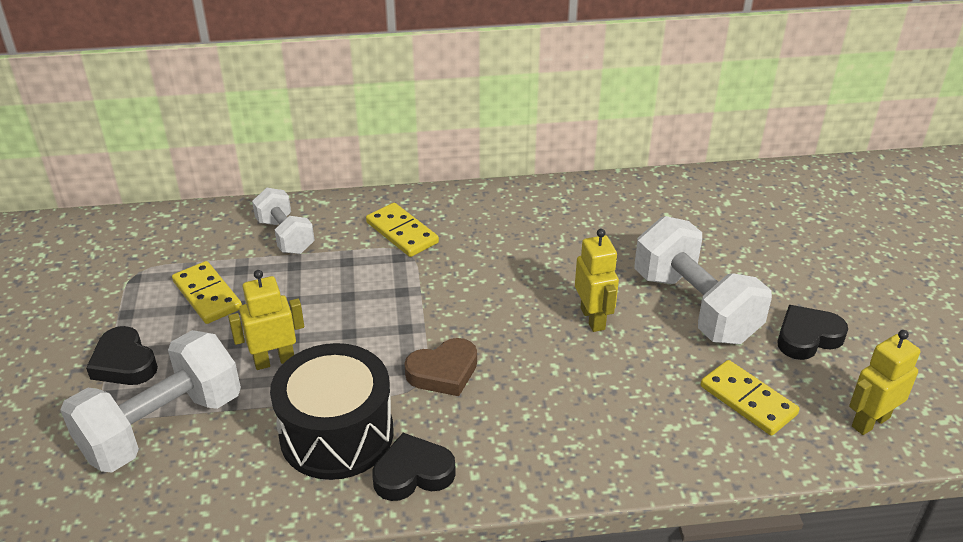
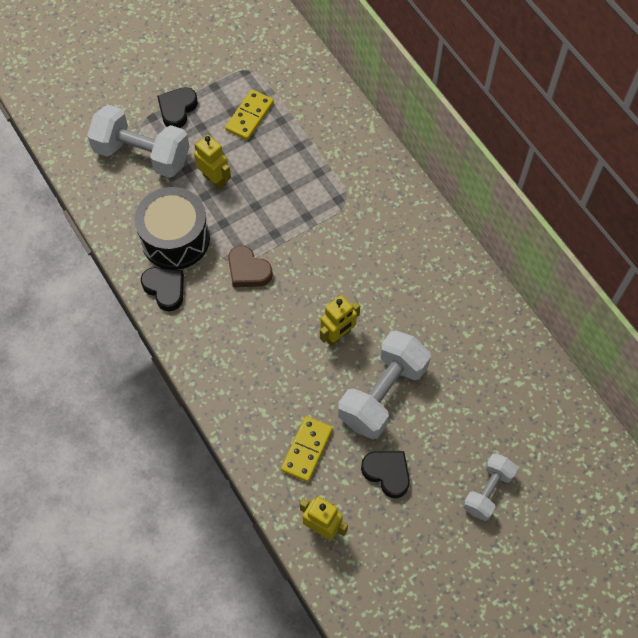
camera: 65 degrees right, 25 degrees up
(285, 236) = (324, 126): white dumbbell -> white dumbbell (487, 491)
(402, 232) = (364, 189): yellow domino -> none

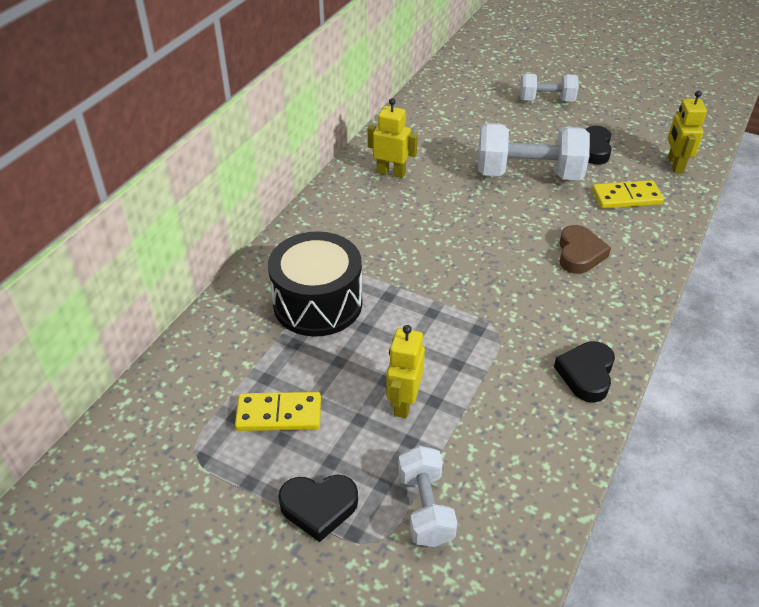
camera: 120 degrees left, 20 degrees down
(142, 154) = (425, 508): white dumbbell -> white dumbbell, size x0.59
(175, 239) = (517, 399): black drum -> black drum (317, 303)
(248, 270) = (496, 314): brown heart -> brown heart (579, 254)
(338, 335) = (502, 220): yellow robot -> yellow robot (391, 173)

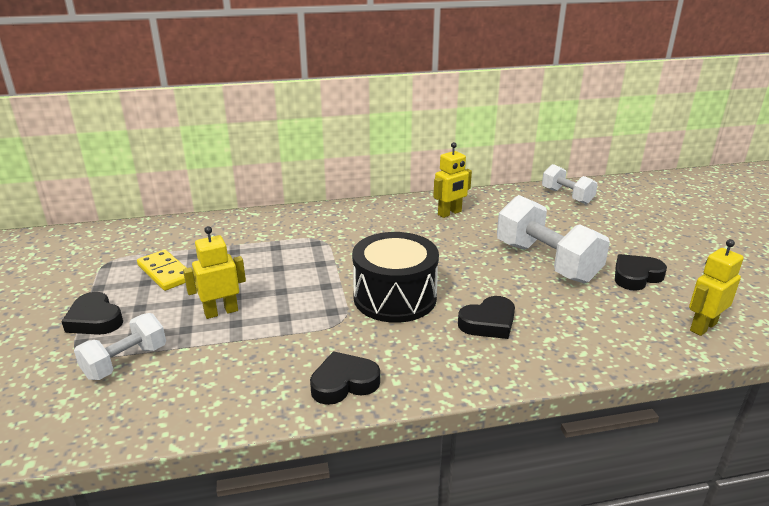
camera: 50 degrees right, 15 degrees down
(317, 303) = (281, 243): black drum -> black drum (395, 297)
(391, 173) = (450, 213): yellow robot -> yellow robot turned 75 degrees clockwise
(546, 100) = (656, 233): white dumbbell -> white dumbbell (567, 196)
(579, 254) = (488, 323): brown heart -> black heart
(626, 197) = (604, 318): yellow domino -> none

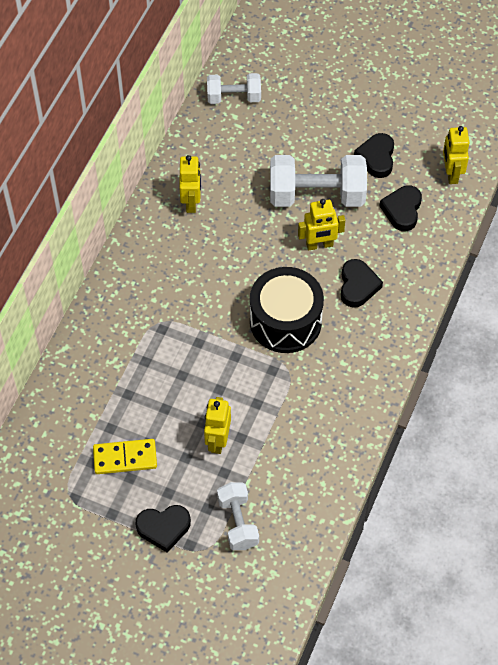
camera: 55 degrees left, 30 degrees up
(344, 383) = (356, 405): black heart -> black heart (402, 210)
(500, 283) = (319, 245): none -> yellow robot

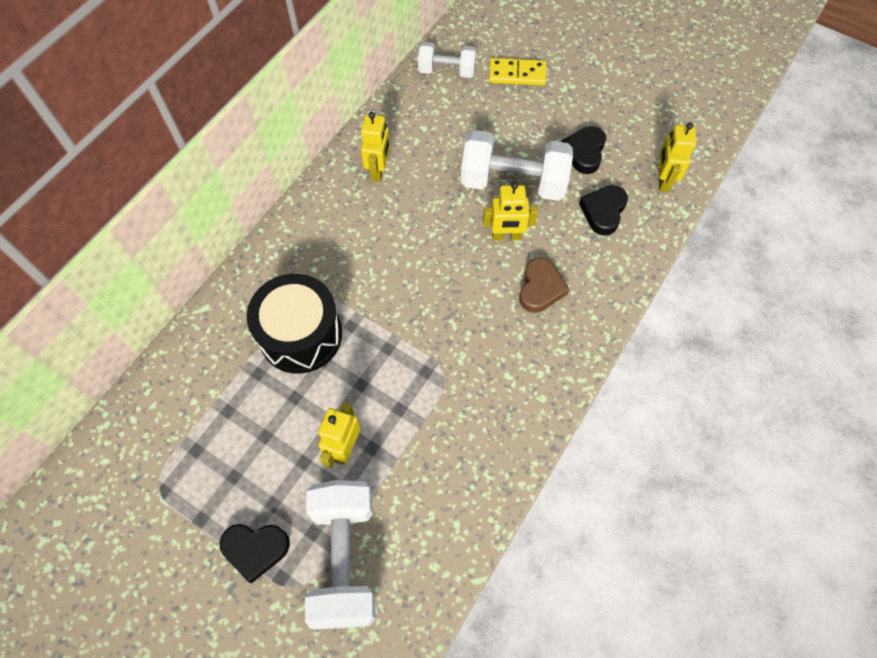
camera: 10 degrees right, 5 degrees up
(125, 458) = (234, 451): yellow domino -> yellow domino (517, 74)
(238, 522) = (344, 558): white dumbbell -> white dumbbell, size x1.70
(285, 321) = (452, 316): black drum -> black drum (301, 335)
(358, 286) = (540, 288): black heart -> brown heart

